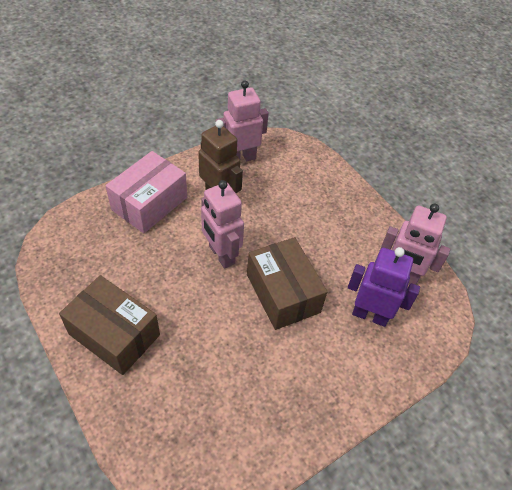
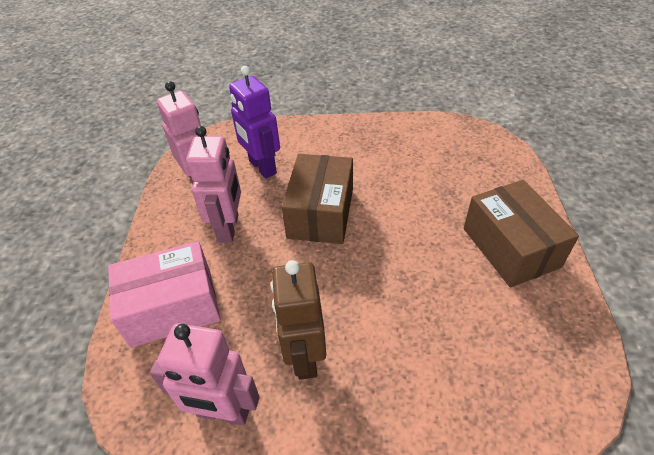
camera: 140 degrees left, 5 degrees down
(149, 203) = (408, 396): pink box -> pink box (172, 307)
(221, 255) = (355, 276): pink robot -> pink robot (229, 228)

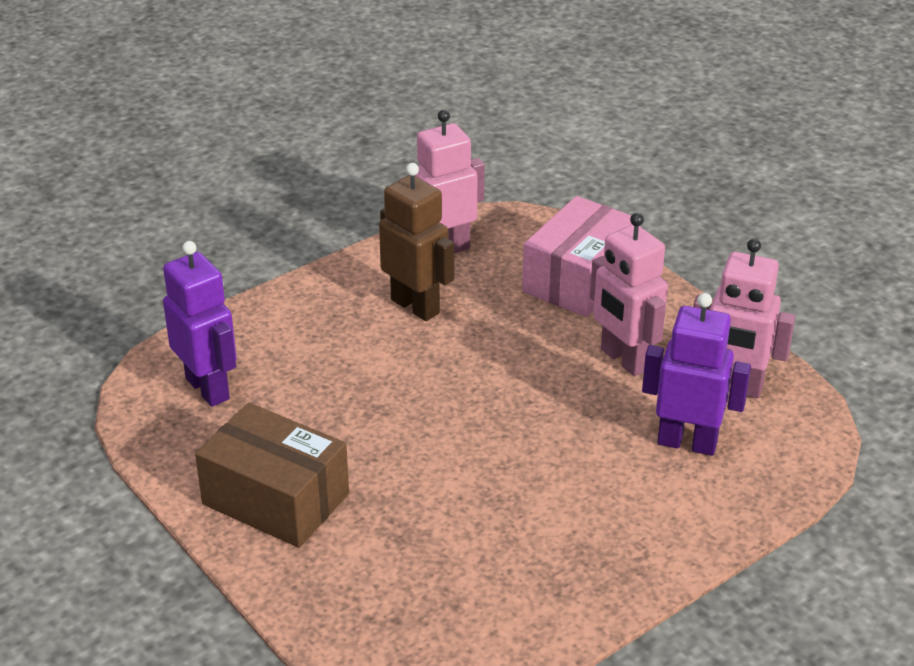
camera: 140 degrees right, 10 degrees down
(321, 213) = (541, 426): brown box -> none
(521, 368) = (208, 388): none -> purple robot

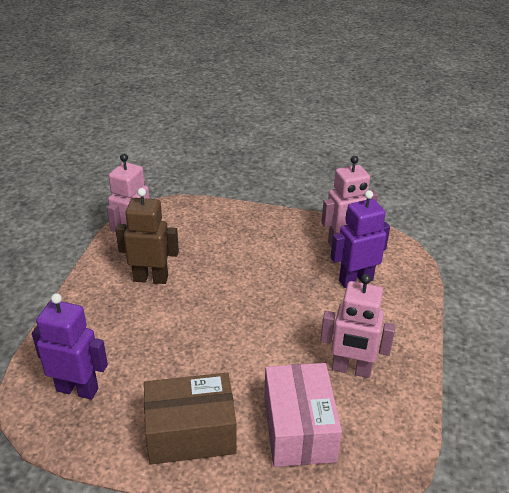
camera: 40 degrees left, 0 degrees up
(580, 279) = (219, 225): pink box -> pink box (299, 428)
(624, 360) = (283, 255): pink robot -> pink robot (351, 369)

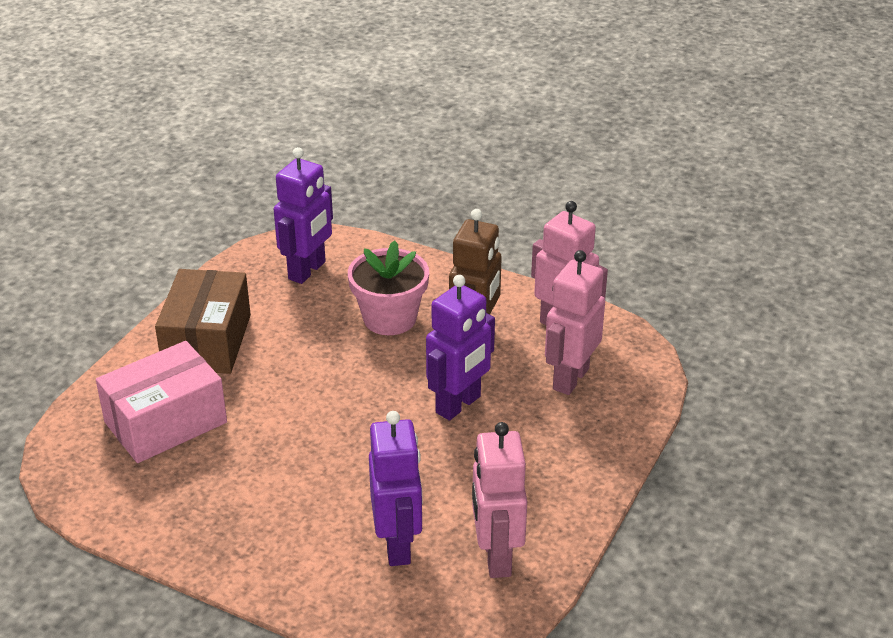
camera: 105 degrees right, 0 degrees up
(138, 324) = (389, 318): none -> pink flower pot
(225, 275) = (459, 405): none -> purple robot
(299, 428) = (166, 422): pink box -> pink box turned 45 degrees counterclockwise
(351, 369) = (226, 490): pink robot -> pink robot (570, 378)

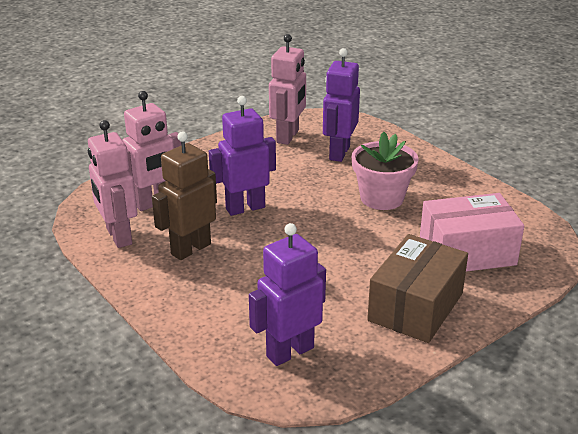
camera: 155 degrees left, 5 degrees down
(389, 318) = (246, 282): pink flower pot -> pink flower pot (382, 198)

